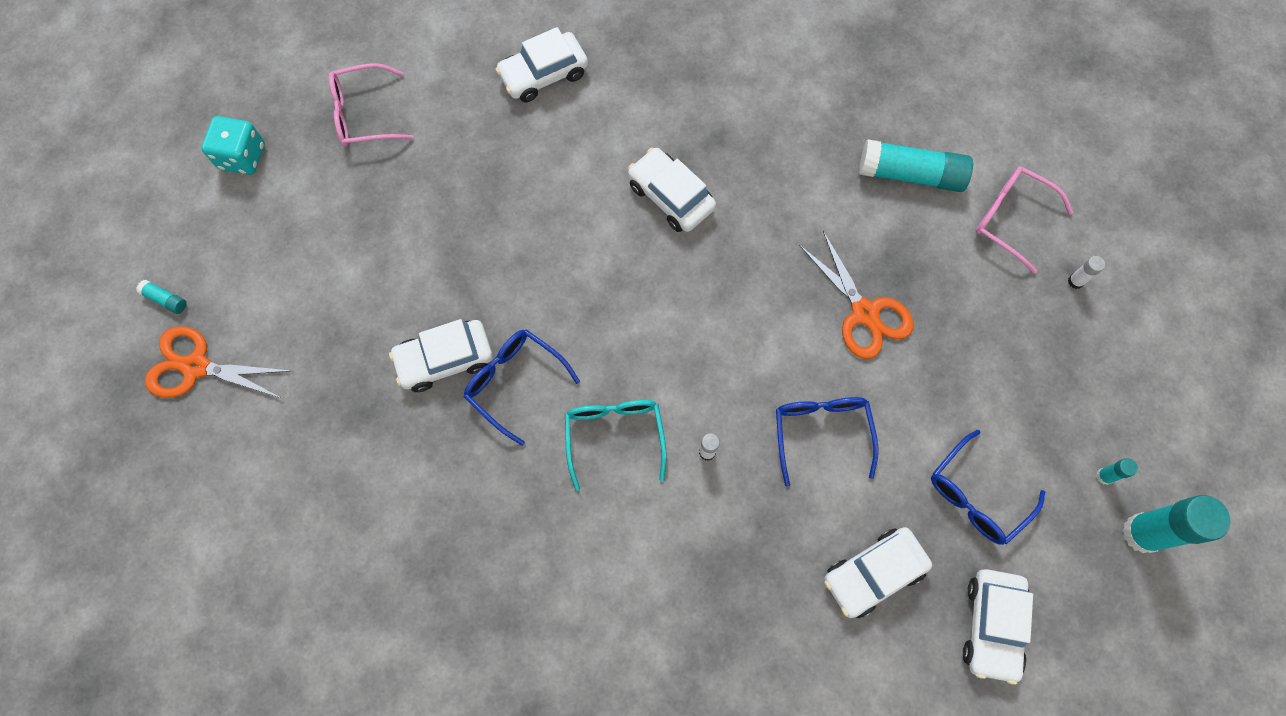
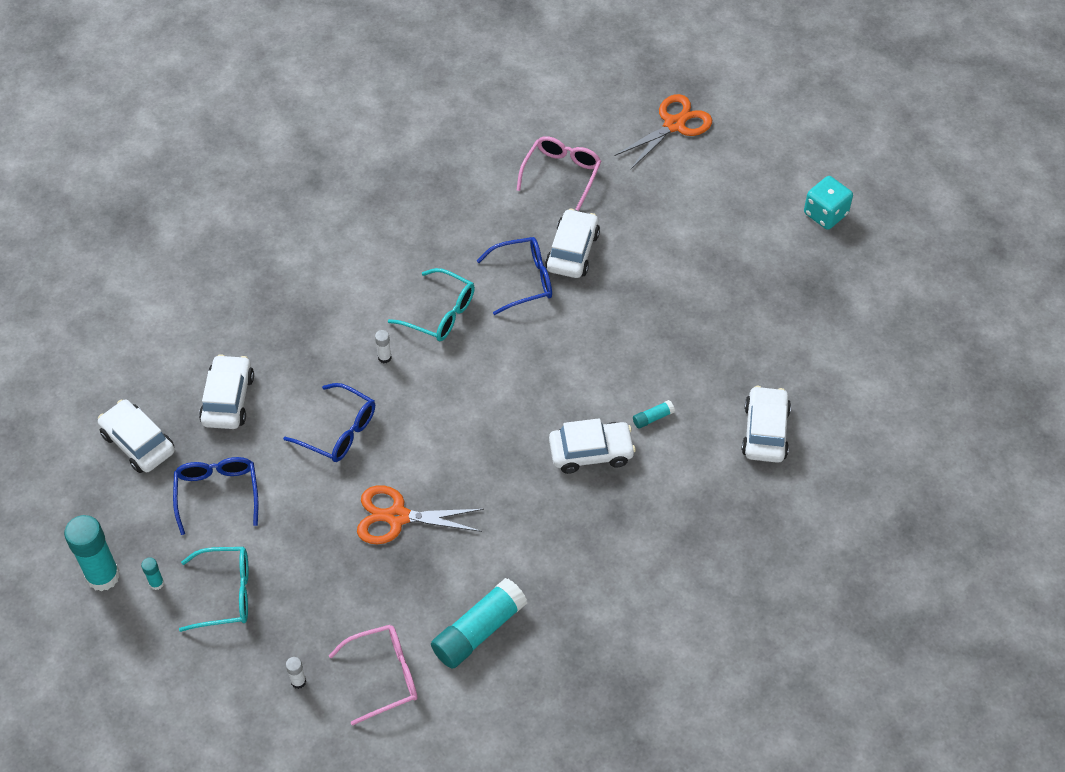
camera: 125 degrees right, 15 degrees down
(165, 299) = (737, 129): turquoise glue stick -> turquoise glue stick (653, 418)
(363, 114) = (811, 299): pink glasses -> pink glasses (562, 174)
(1058, 404) = (226, 593): none -> turquoise glasses

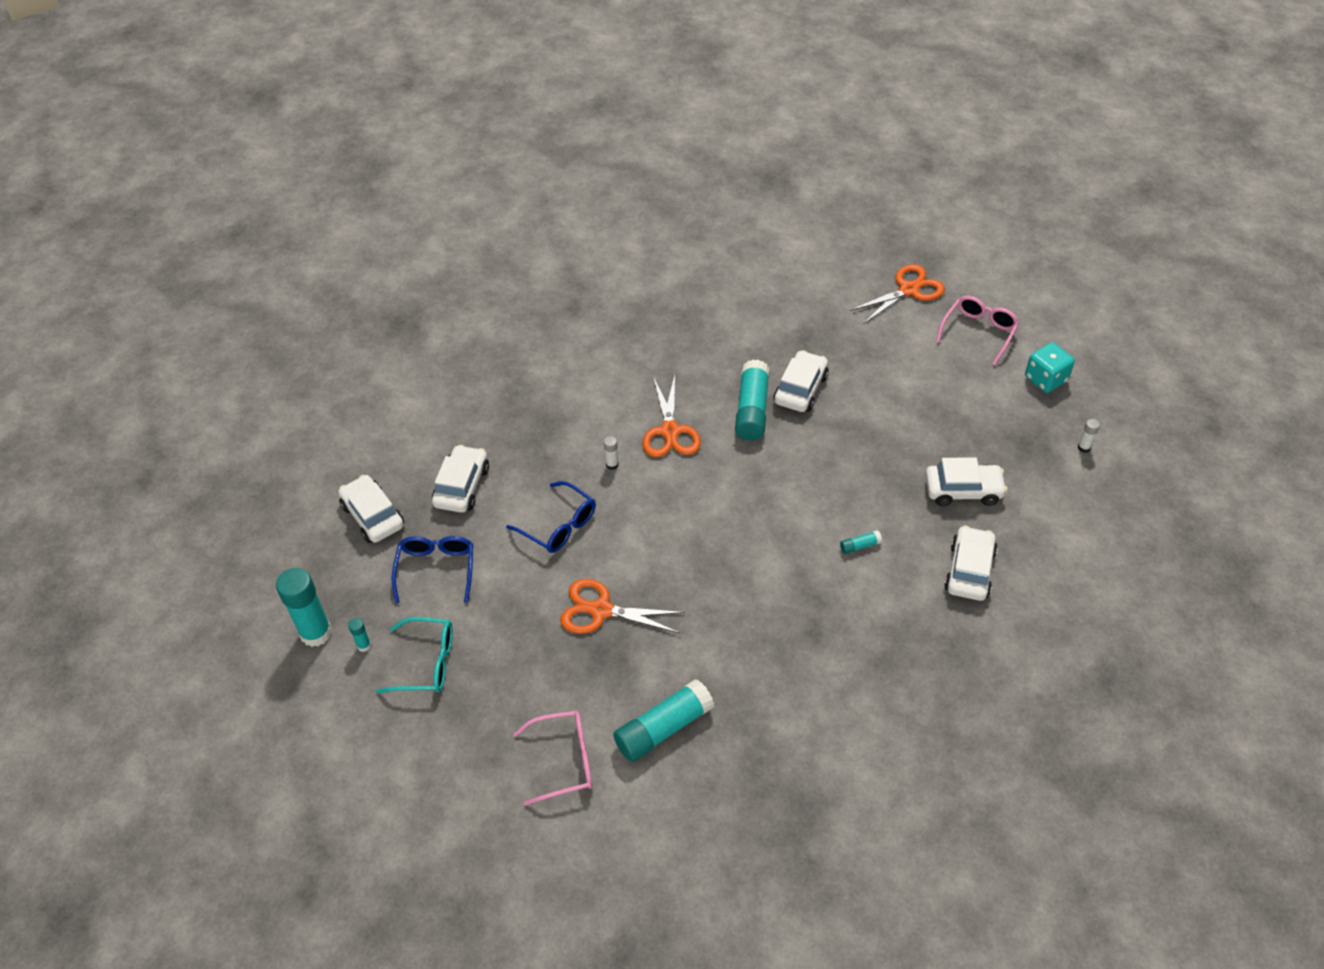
camera: 10 degrees right, 5 degrees down
(298, 681) = (480, 756): white glue stick -> white glue stick (1084, 447)
(440, 313) = (670, 431): turquoise glasses -> orange scissors
(524, 280) = (752, 409): blue glasses -> turquoise glue stick
(562, 174) = (799, 322): pink glasses -> pink glasses (979, 332)
(591, 452) = (796, 571): white car -> white car (963, 490)

